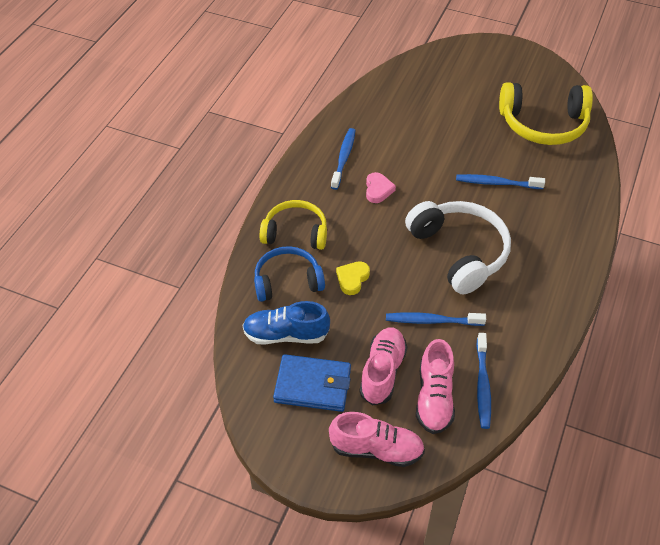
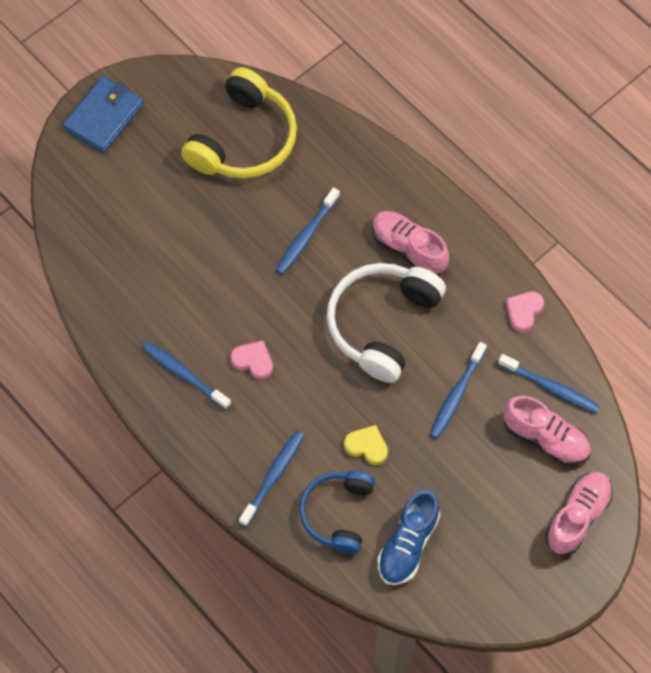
camera: 65 degrees left, 15 degrees up
(295, 233) = (273, 476): yellow headphones -> blue toothbrush
(312, 385) = (481, 544): blue wallet -> blue wallet (104, 117)
(352, 279) = (367, 446): yellow heart -> yellow heart turned 150 degrees clockwise
(382, 372) = (495, 471): pink shoe -> pink shoe (408, 249)
(459, 252) = (382, 324): white headphones -> white headphones turned 60 degrees counterclockwise
(537, 340) = (523, 312): none -> pink heart

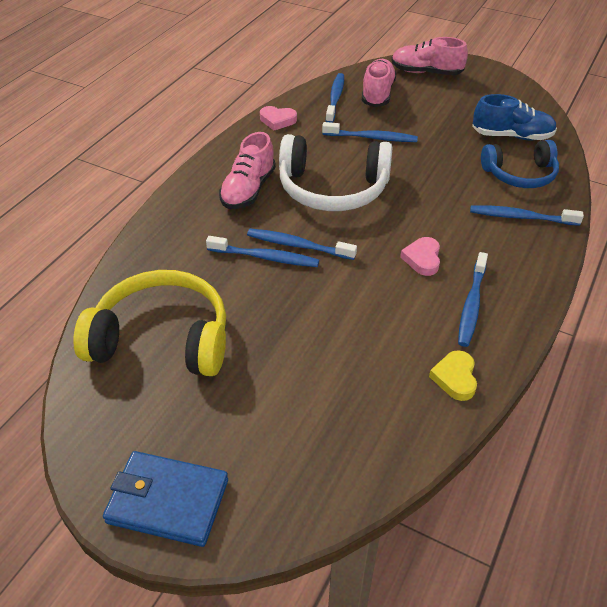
camera: 110 degrees left, 20 degrees down
(311, 266) = (298, 245): none -> blue toothbrush
(367, 446) = (451, 172): yellow heart -> yellow heart (455, 378)

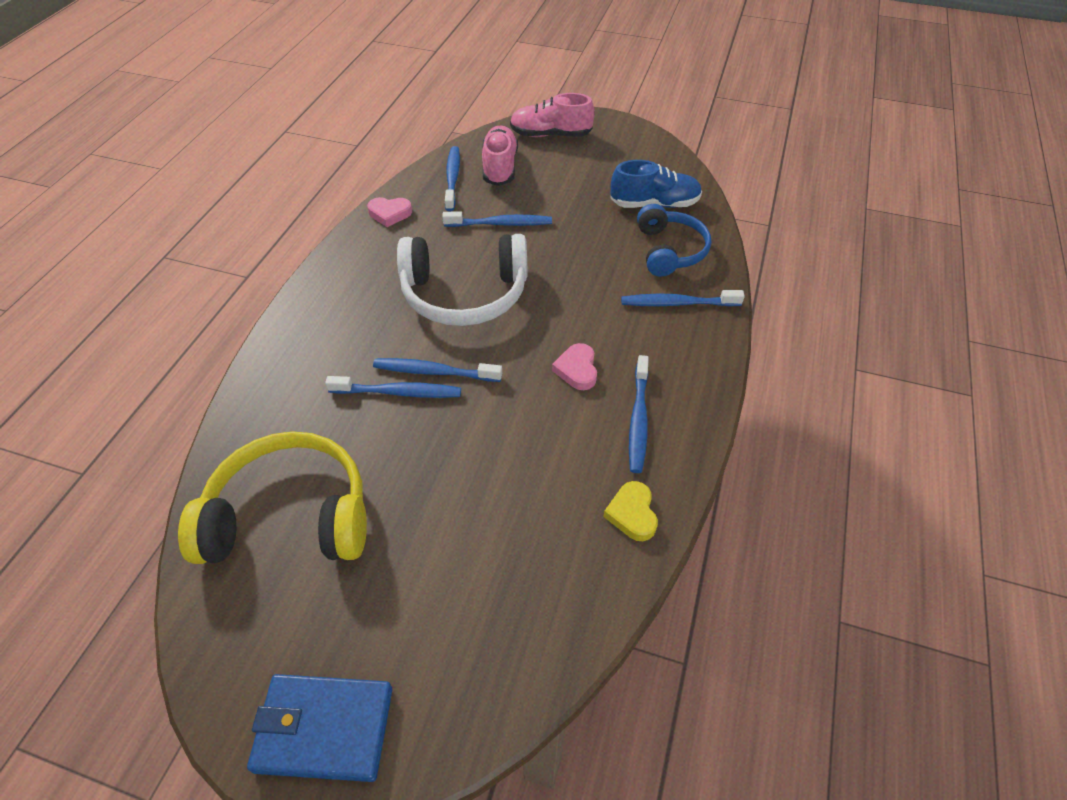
camera: 10 degrees left, 5 degrees up
(248, 190) = (367, 307): pink shoe -> none
(520, 174) = (669, 250): blue headphones -> blue headphones turned 75 degrees counterclockwise

